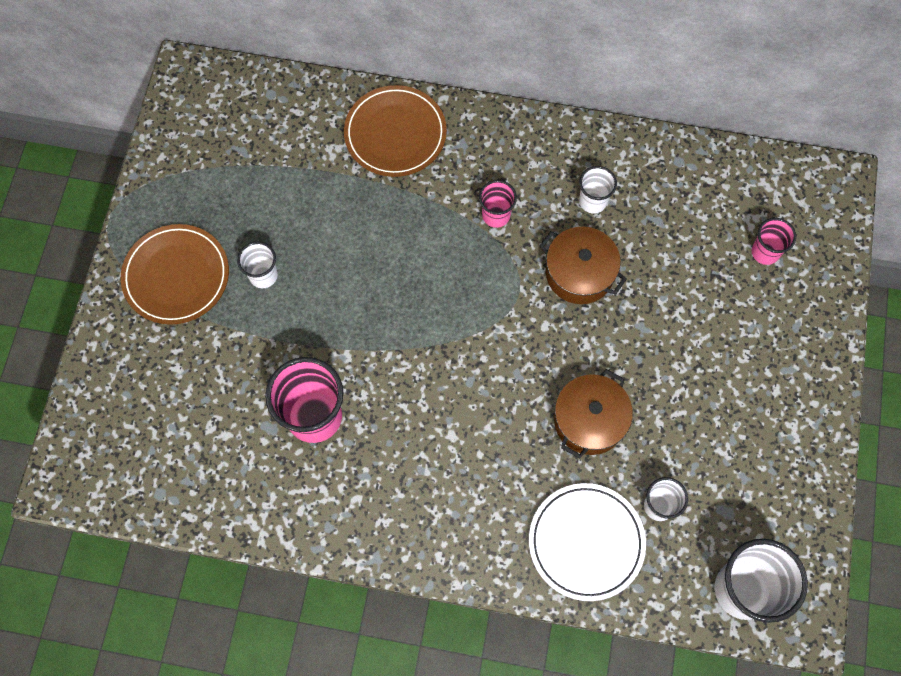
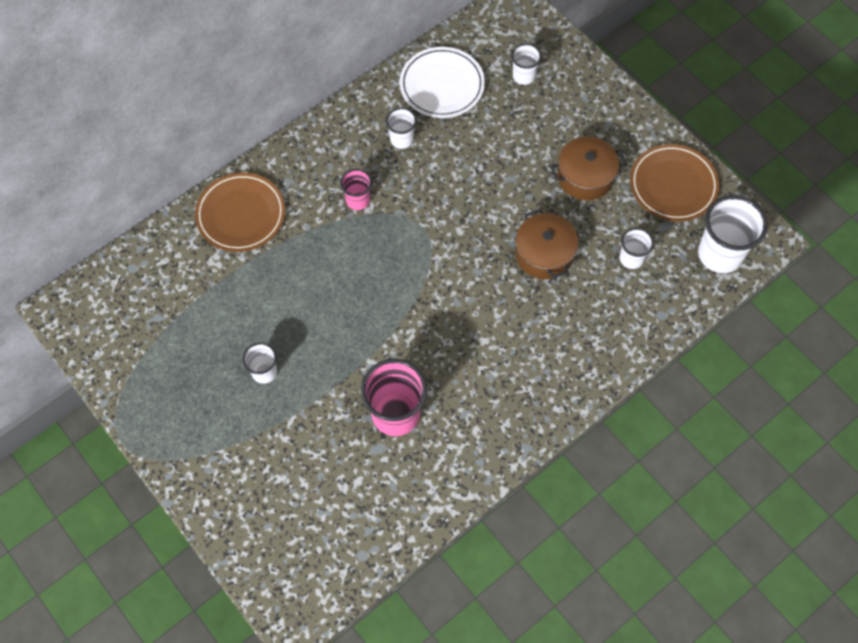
camera: 50 degrees left, 5 degrees down
(176, 276) = (210, 429): brown plate -> brown plate (673, 185)
(579, 273) = (442, 184): brown pot -> brown pot (585, 177)
(586, 542) = (620, 316): white plate -> white plate (442, 85)
(765, 252) = (523, 76): pink cup -> white cup

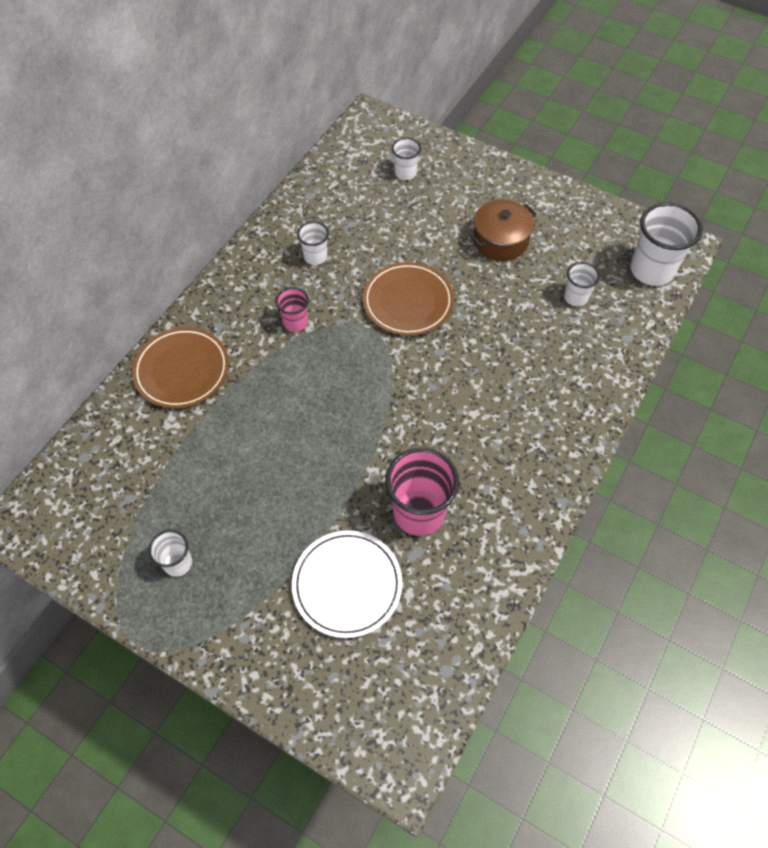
camera: 20 degrees left, 5 degrees down
(264, 372) = (266, 516): white cup -> white cup (178, 563)
(442, 85) = (333, 200): white plate -> white plate (347, 585)
(544, 254) = (494, 317): brown pot -> none
(673, 185) = (581, 225): brown plate -> brown plate (408, 301)

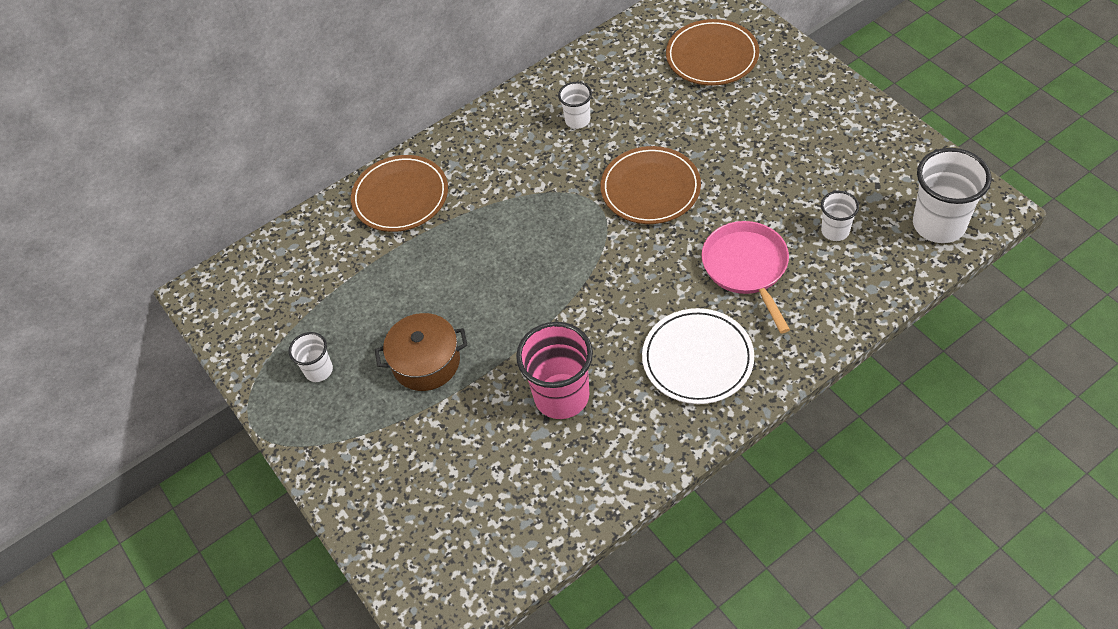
camera: 30 degrees right, 5 degrees down
(295, 322) = (527, 180): pink cup -> none
(347, 585) = (461, 440): white plate -> white plate (697, 359)
(405, 173) = (712, 56): white cup -> brown plate
(500, 240) = (780, 150): brown pot -> brown pot (426, 362)
(521, 349) = (747, 268): none -> pink pan

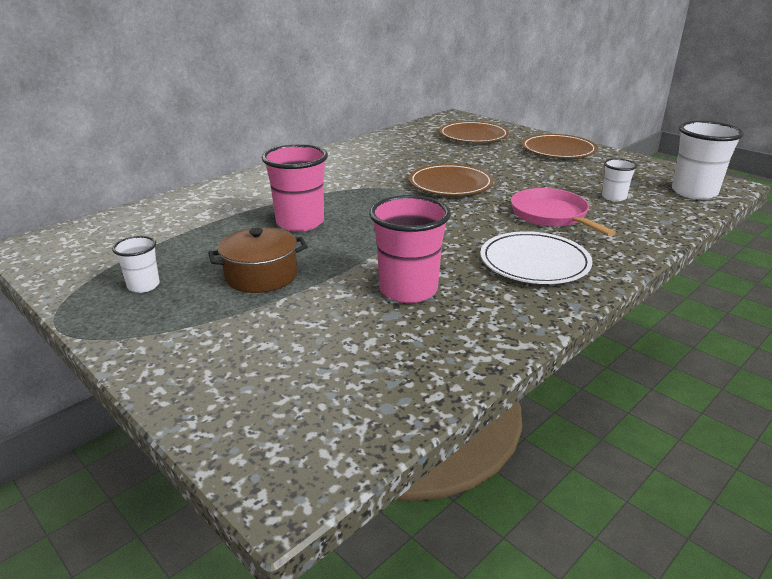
camera: 15 degrees left, 25 degrees down
(400, 196) = (233, 193): brown plate -> brown plate (558, 150)
(470, 266) = (300, 223): none -> pink cup
(577, 120) = (380, 159): white cup -> none

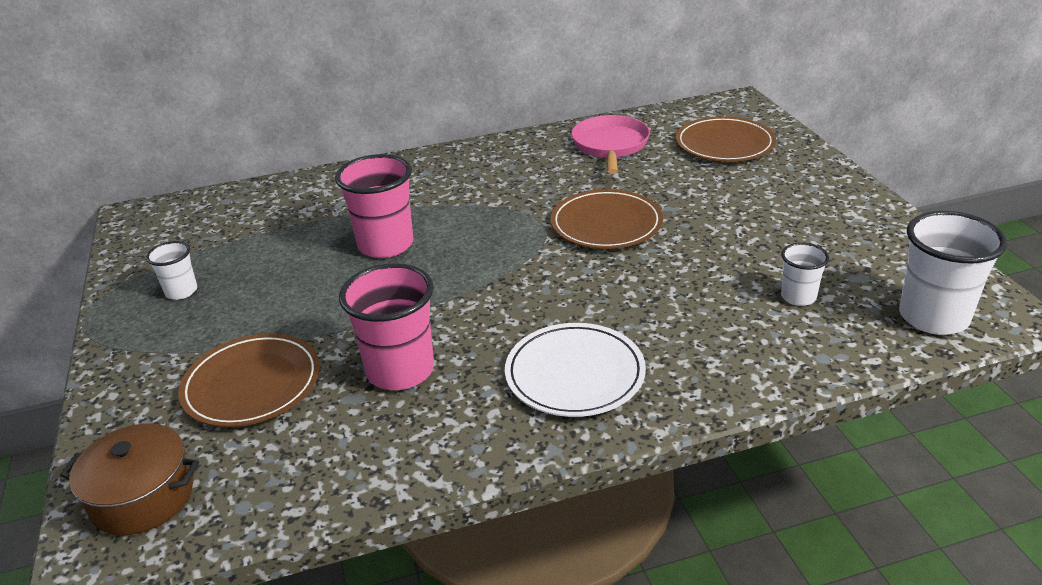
camera: 30 degrees right, 5 degrees up
(261, 276) = (285, 309): brown pot -> brown pot (142, 497)
(551, 215) = (677, 307): pink pan -> pink pan (610, 146)
(558, 150) = (816, 193): brown plate -> brown plate (252, 384)

